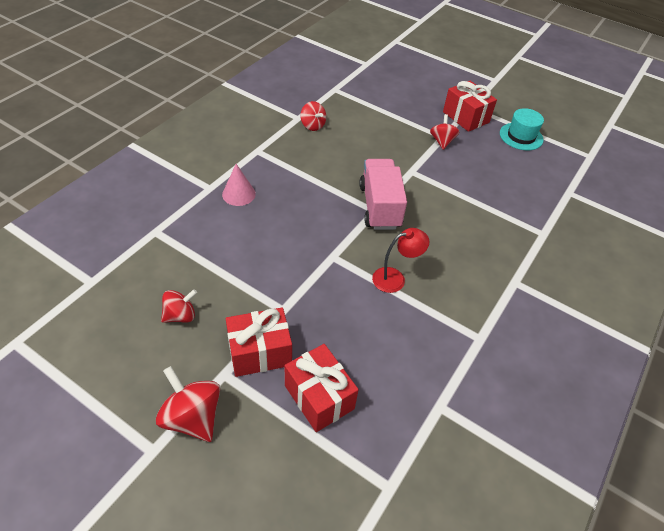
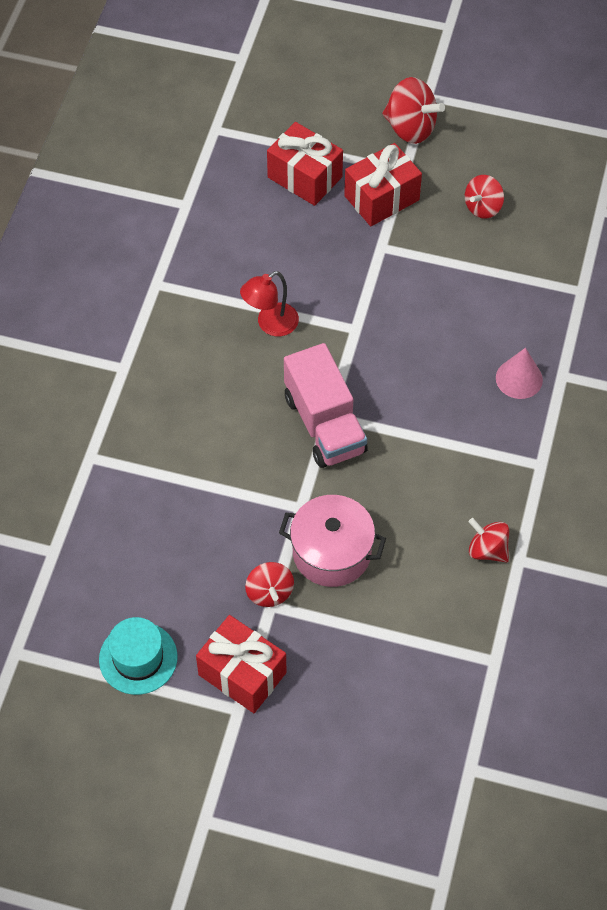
camera: 165 degrees right, 10 degrees up
(400, 147) = (331, 552): none -> pink pot

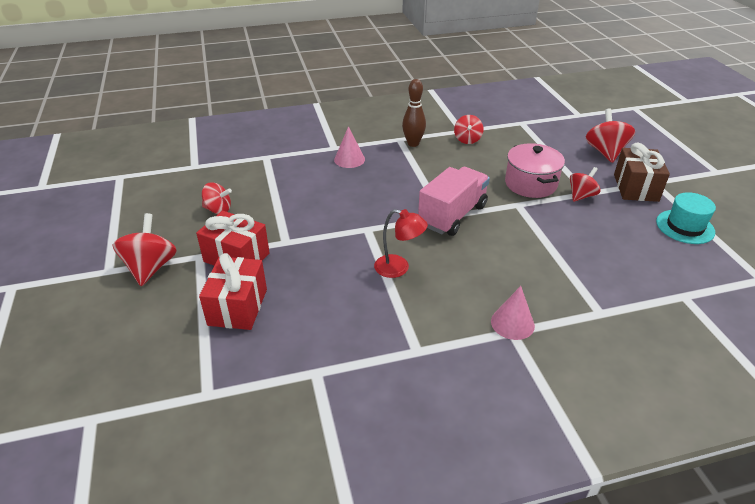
camera: 120 degrees left, 20 degrees down
(132, 374) = (512, 323): none -> pink cone
(242, 674) = (636, 188): red gift -> brown gift
(344, 711) = (605, 152): none -> red spinning top
(517, 474) = (413, 143): none -> brown bowling pin

